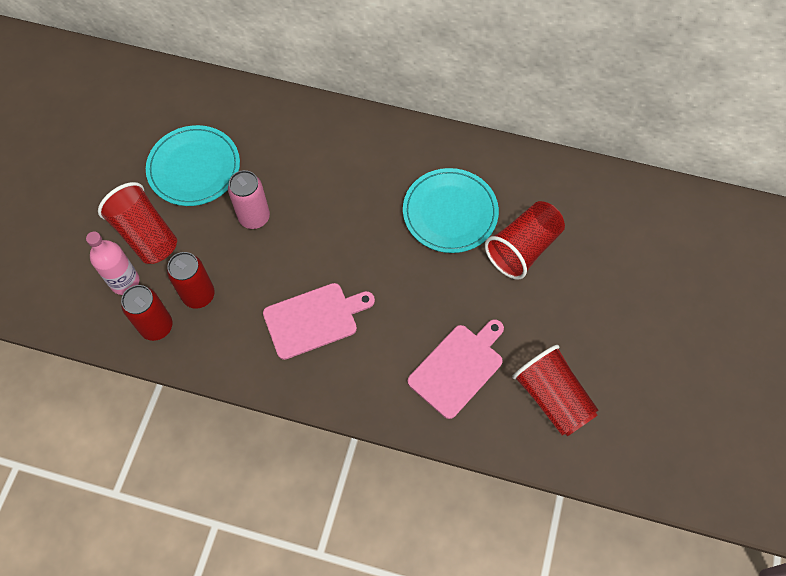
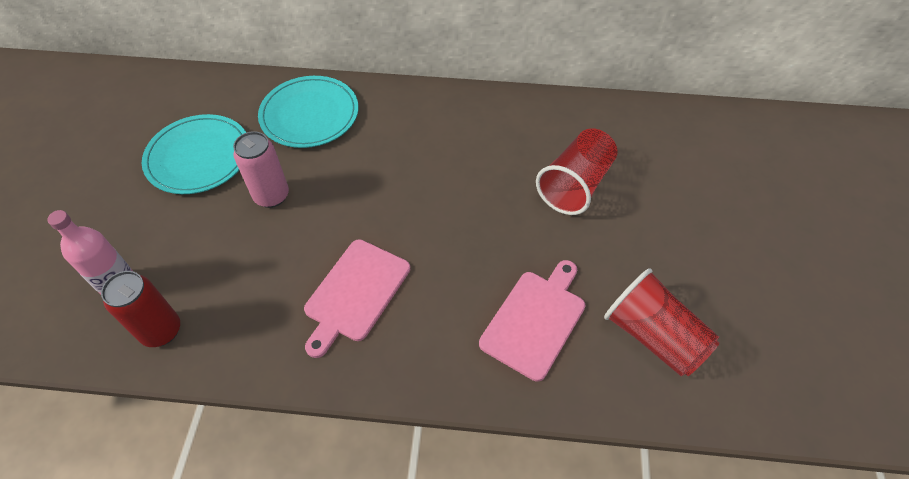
camera: 10 degrees left, 10 degrees down
(145, 235) = (144, 231): red cup -> none
(199, 295) = (212, 287): red can -> none
(314, 319) = (355, 293): pink cutting board -> pink cutting board turned 150 degrees clockwise
(450, 212) = (488, 162): turquoise plate -> turquoise plate (309, 115)

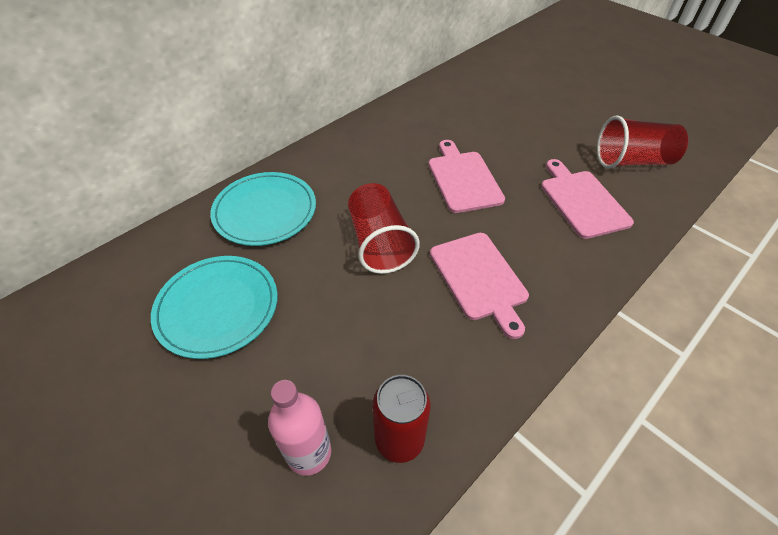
camera: 50 degrees left, 5 degrees down
(271, 196) = (325, 279): pink can -> none
(473, 211) = (463, 179): none -> pink cutting board
(575, 185) = (488, 126): red cup -> red cup (379, 243)

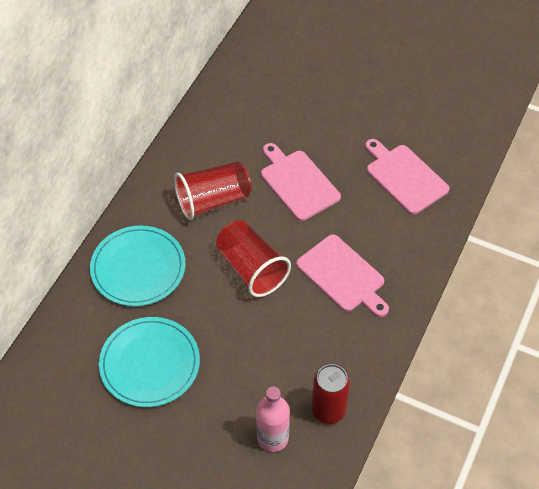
camera: 20 degrees left, 5 degrees up
(632, 161) = (438, 120): red cup -> red cup (213, 200)

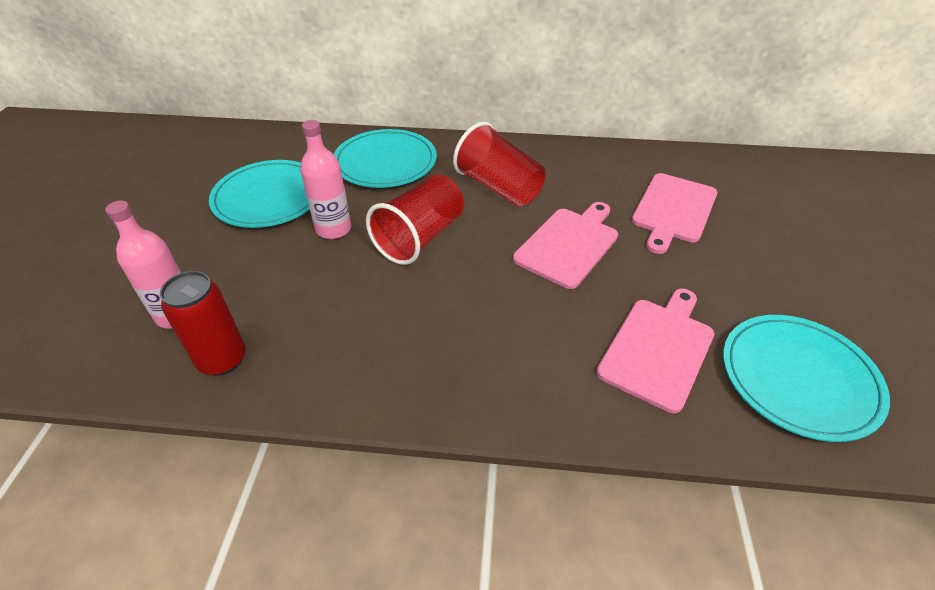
camera: 70 degrees right, 10 degrees down
(216, 323) = (333, 229): none -> pink bottle
(342, 276) = (446, 321): pink cutting board -> pink cutting board (673, 210)
(446, 126) = (799, 378): none -> turquoise plate

